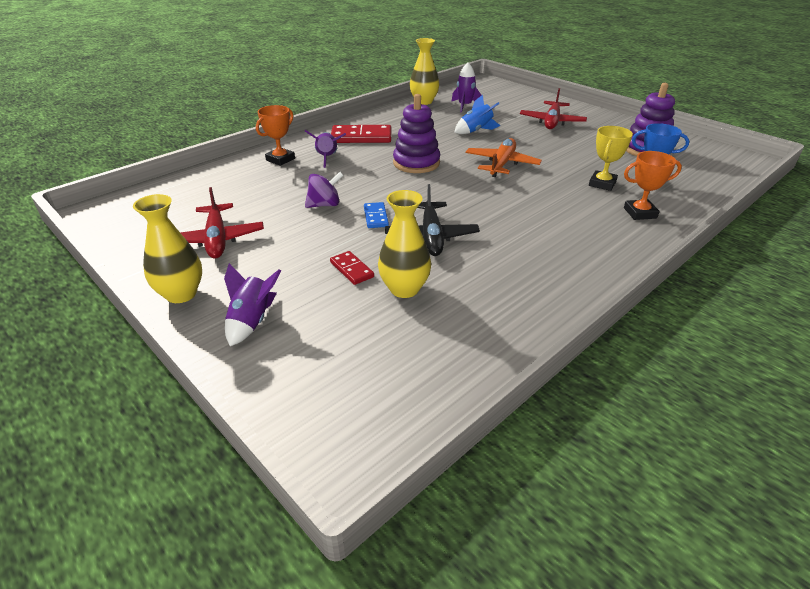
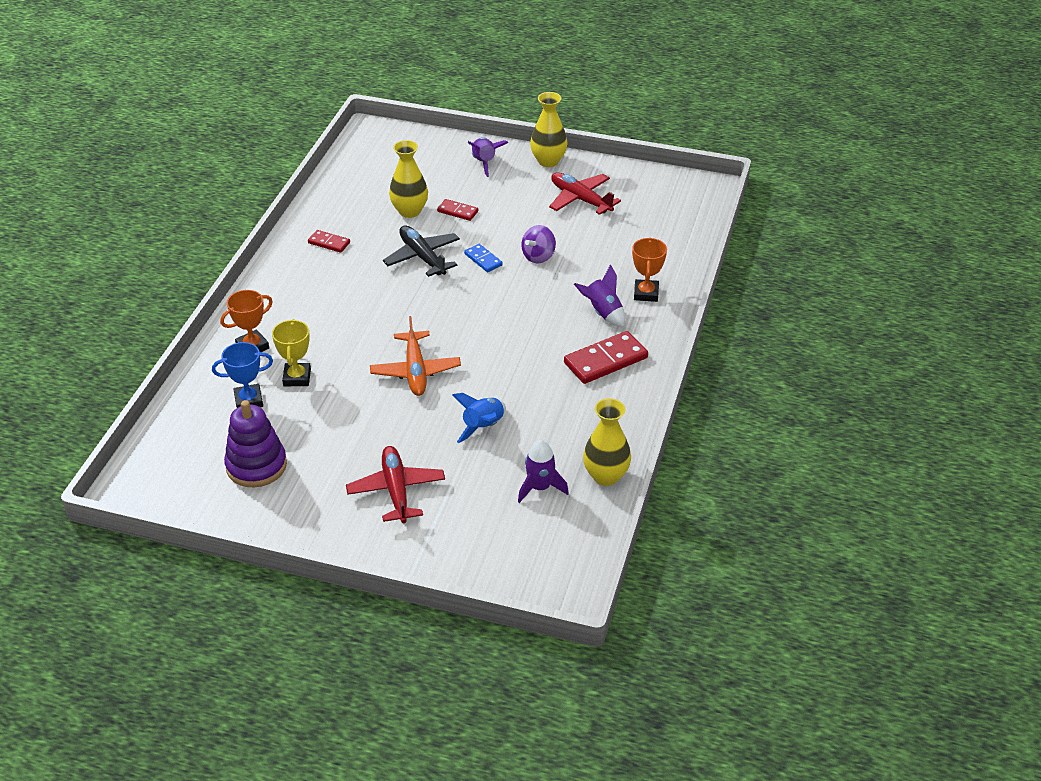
camera: 150 degrees right, 5 degrees up
(416, 163) = (506, 339): purple stacking toy -> none
(524, 283) = (329, 243): none -> red domino

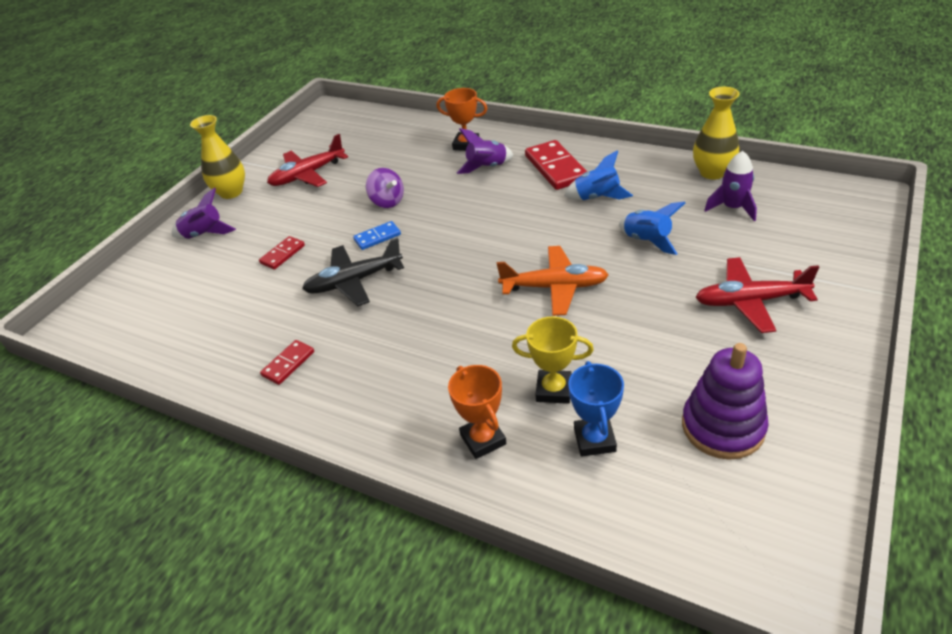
camera: 75 degrees left, 0 degrees up
(409, 211) = (261, 292): yellow vase -> none
(553, 392) = (597, 197): none -> blue rocket

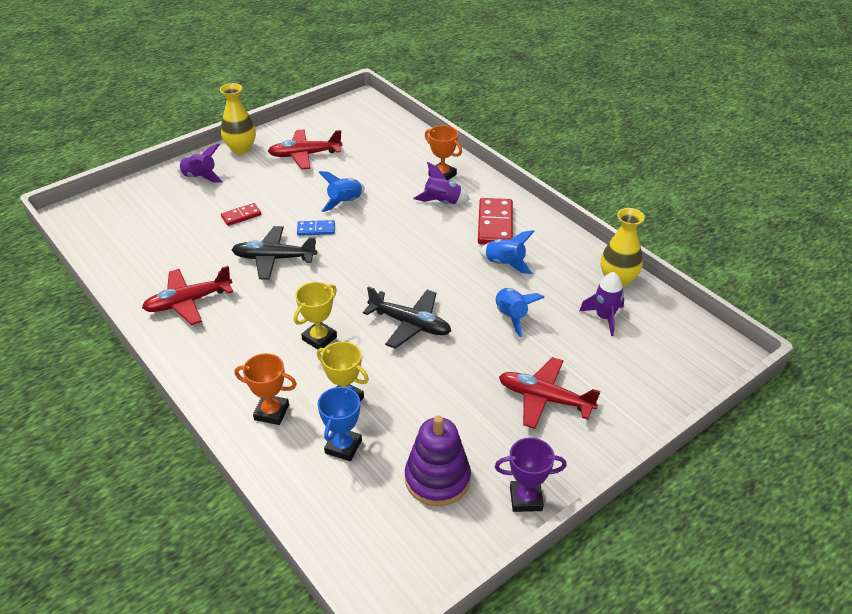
camera: 20 degrees right, 0 degrees up
(288, 364) = (188, 302): red domino -> red plane
(387, 202) = (345, 202): purple spinning top -> blue rocket
(471, 340) = (319, 338): none -> yellow trophy
(483, 439) = (271, 412): orange trophy -> orange trophy turned 75 degrees counterclockwise
(555, 287) = (410, 324): orange plane -> black plane
(826, 405) = (526, 499): none -> purple trophy

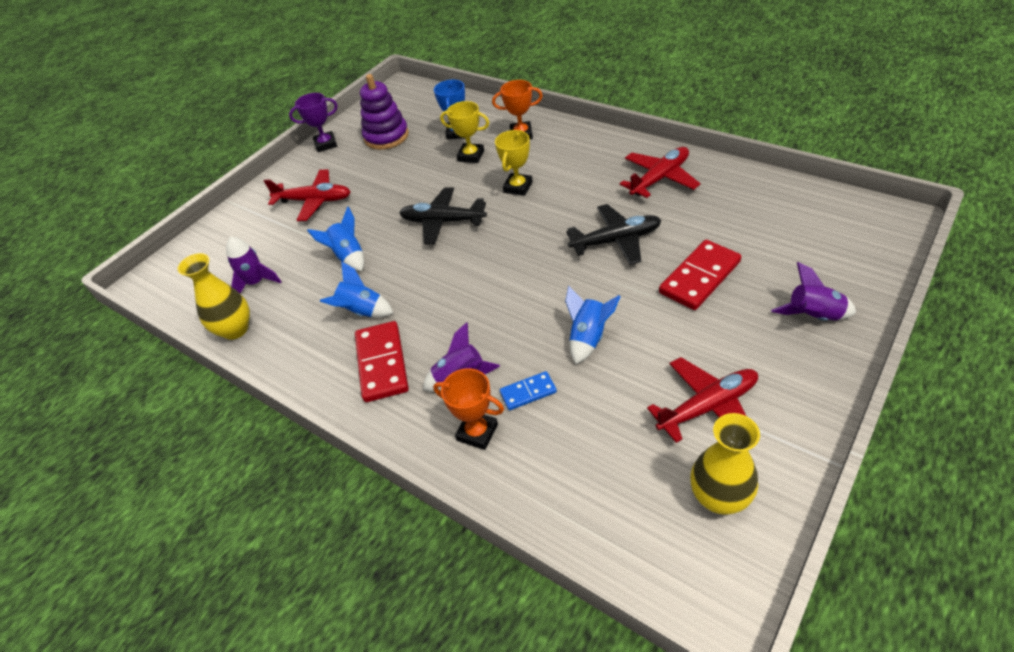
camera: 170 degrees right, 5 degrees up
(241, 148) = (816, 388): yellow vase -> yellow vase (719, 497)
(241, 216) = (699, 277): red domino -> red domino, size x1.83
(316, 229) = (597, 288): blue domino -> blue domino (528, 392)

